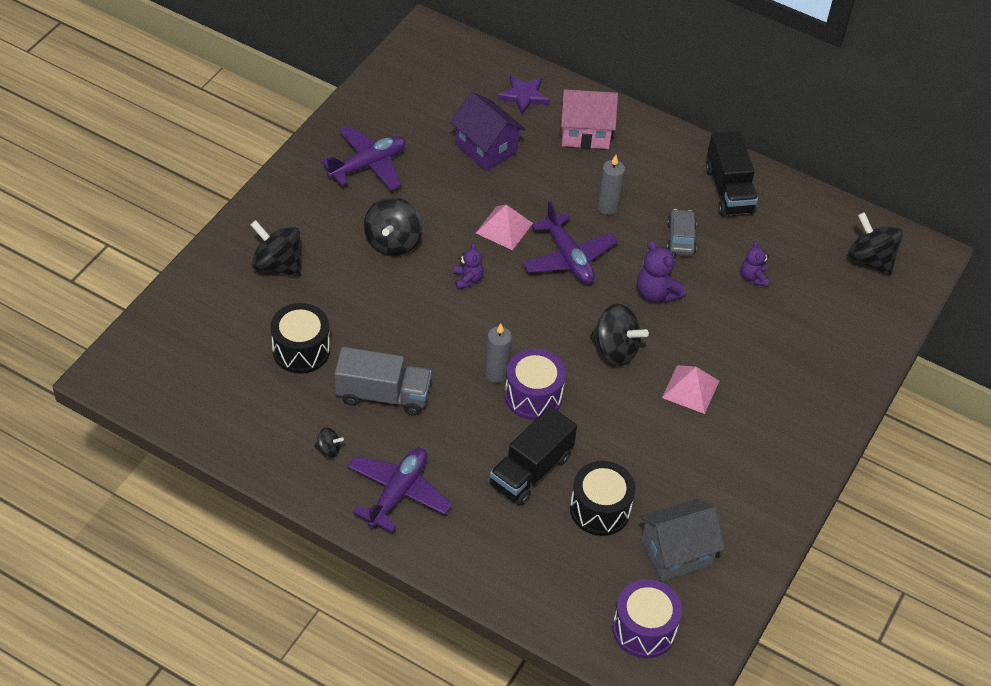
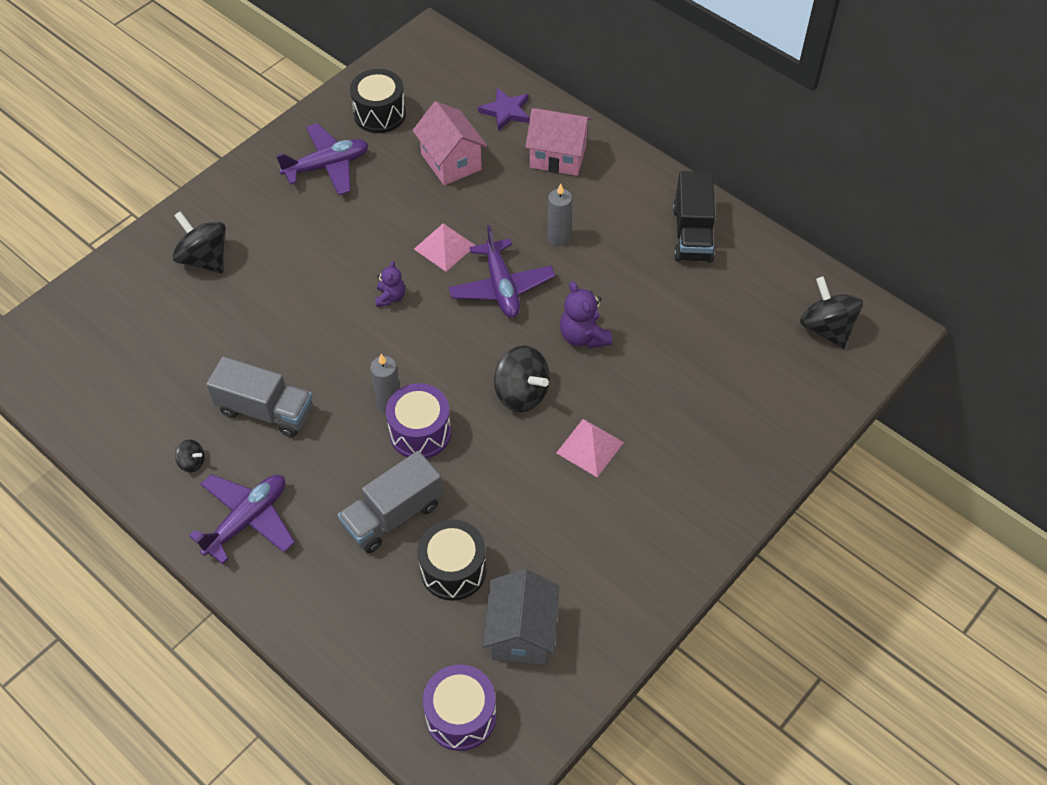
camera: 15 degrees right, 5 degrees up
(301, 350) = (199, 351): black drum -> black drum (380, 114)
(393, 242) = (327, 249): black spinning top -> none
(486, 149) = (451, 162): purple house -> pink house
(531, 471) = (393, 515): black truck -> grey truck
(676, 553) = (521, 633): grey house -> grey house turned 75 degrees counterclockwise
(680, 238) = (626, 280): grey car -> none
(753, 277) = (692, 332): purple teddy bear -> none

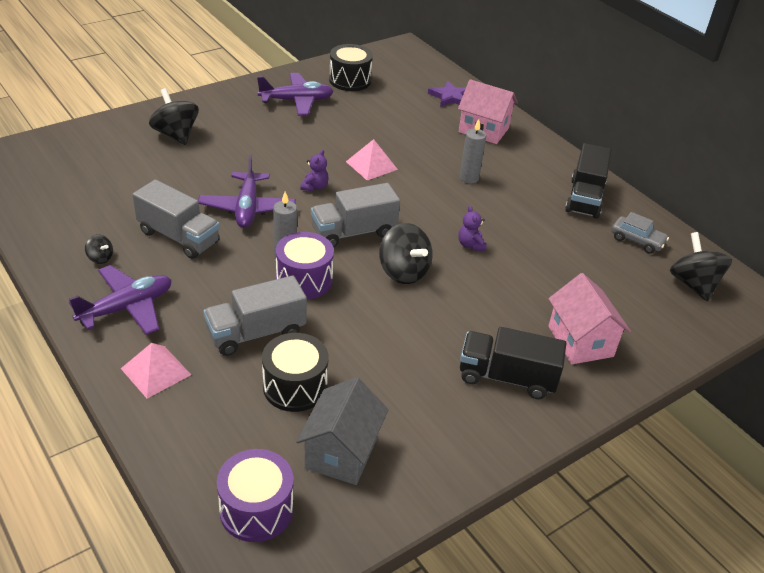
camera: 10 degrees right, 15 degrees down
(451, 162) = (395, 117): pink house -> pink house (580, 341)
(453, 352) = (354, 232): none -> grey truck
(501, 287) = (410, 199): purple plane -> purple plane (247, 208)
(583, 336) = (470, 245): purple teddy bear -> purple teddy bear, size x0.64
(590, 447) = (453, 323): pink pyramid -> pink pyramid (156, 371)
(659, 501) = (507, 377): none -> black truck
(759, 282) = (637, 240): none -> grey car

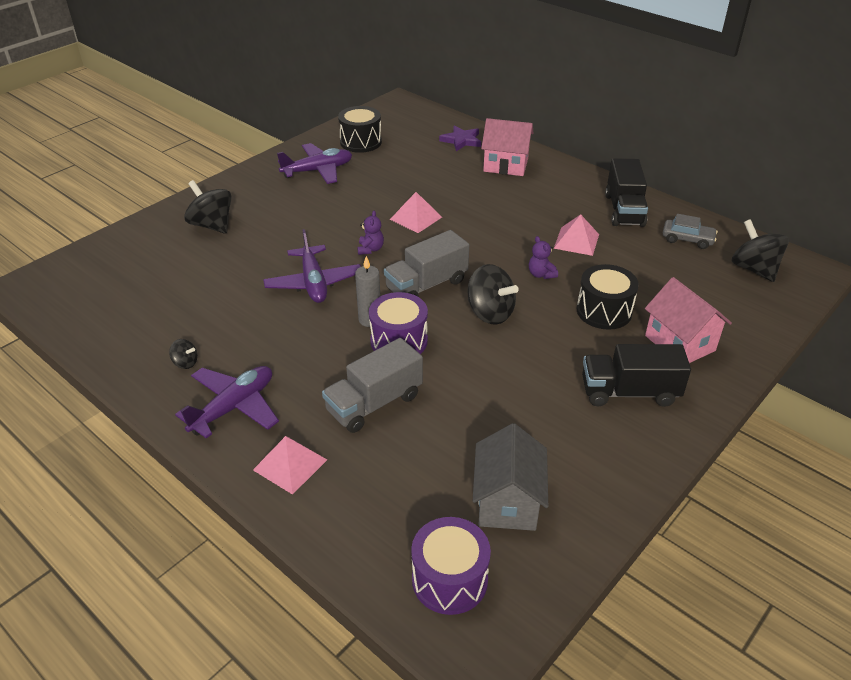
camera: 10 degrees left, 0 degrees up
(179, 237) = (257, 325): grey truck -> none
(295, 386) = (435, 447): black drum -> black drum (604, 311)
(469, 178) = (511, 212): grey candle -> none
(521, 219) = (576, 241): none -> pink pyramid

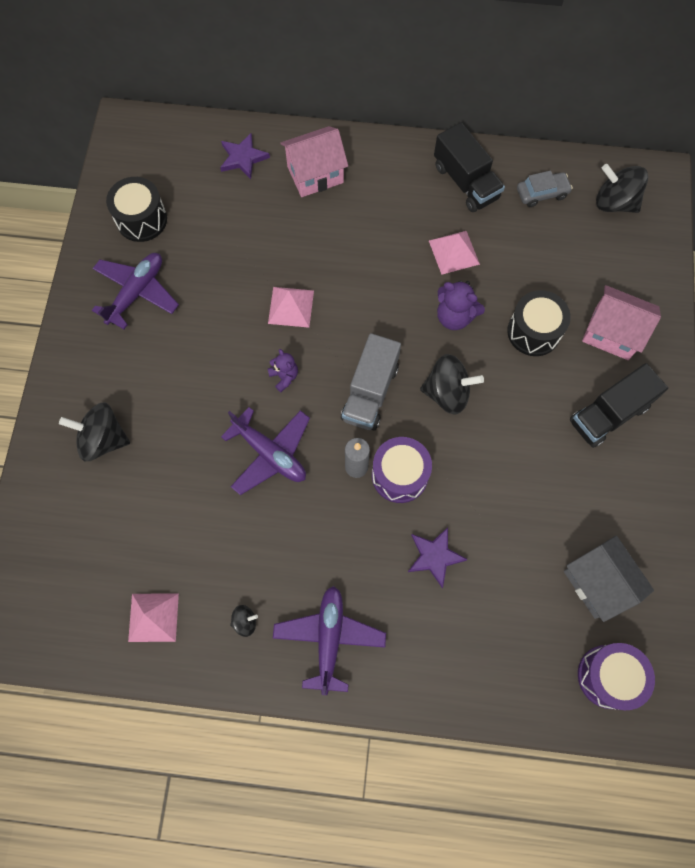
camera: 35 degrees left, 30 degrees up
(290, 465) = (422, 661): pink pyramid -> pink pyramid (153, 617)
(374, 403) = (434, 556): grey truck -> purple star
(541, 274) = (454, 316): purple teddy bear -> purple teddy bear, size x1.56

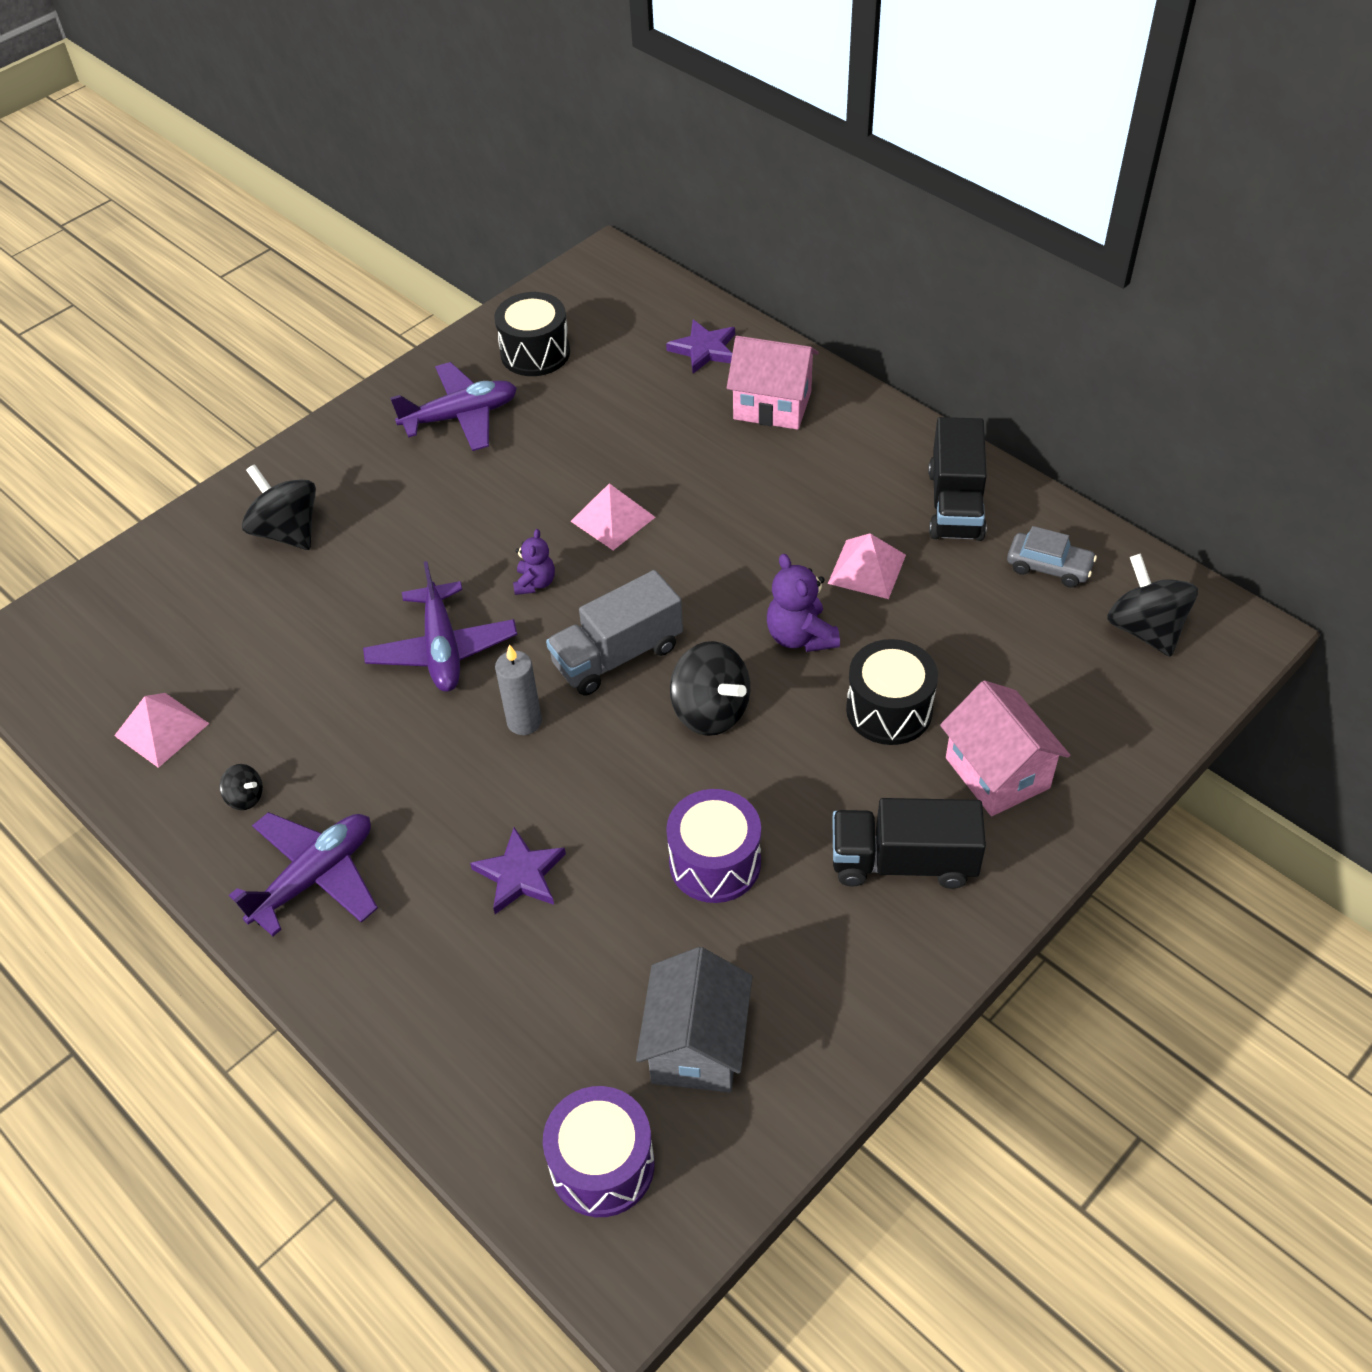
camera: 40 degrees right, 20 degrees down
(399, 475) = (565, 762): purple drum -> purple drum (715, 862)

